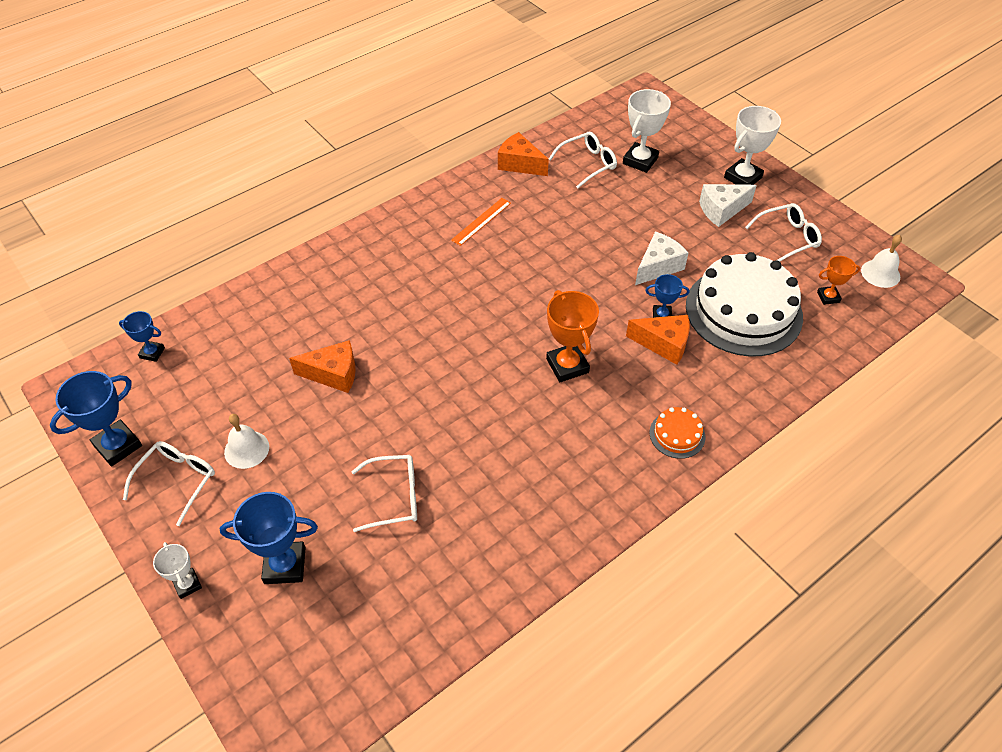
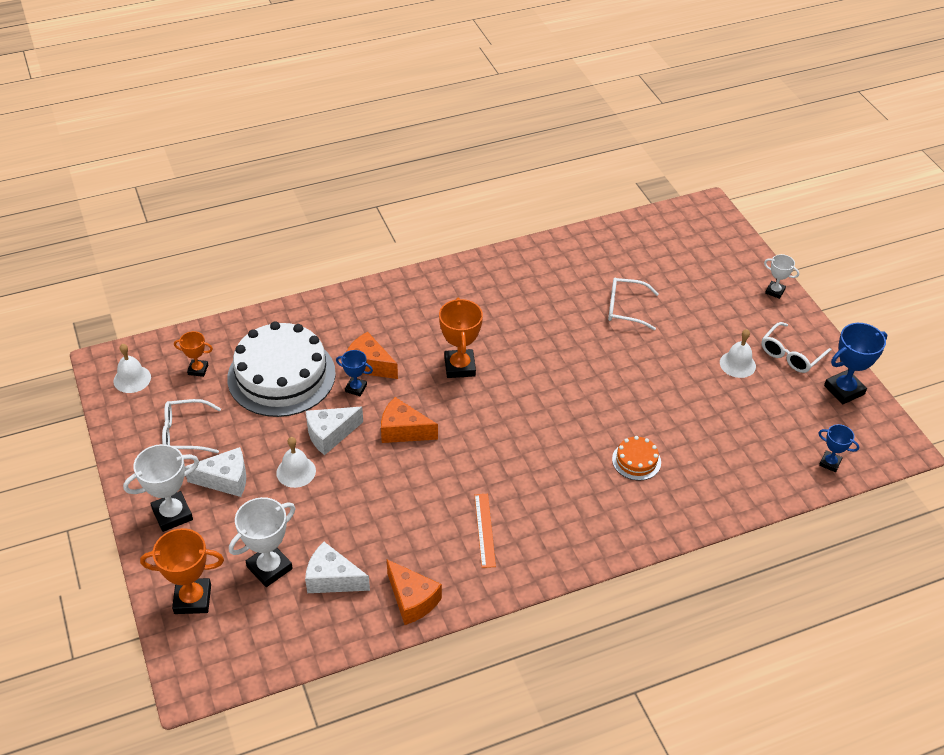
camera: 165 degrees left, 5 degrees down
(187, 584) = (775, 291): white trophy -> white trophy turned 45 degrees counterclockwise
(285, 565) = (707, 287): blue trophy -> none
(333, 374) = (663, 406): orange cheese -> orange cheese (403, 431)
(481, 221) = (484, 530): orange ruler -> orange ruler turned 60 degrees counterclockwise
(587, 164) = (332, 579): white glasses -> white cheese
(667, 229) = (296, 471): none -> white bell
(677, 434) = (399, 300): orange cake -> orange cake (636, 460)
(681, 132) = (192, 599): none -> orange trophy

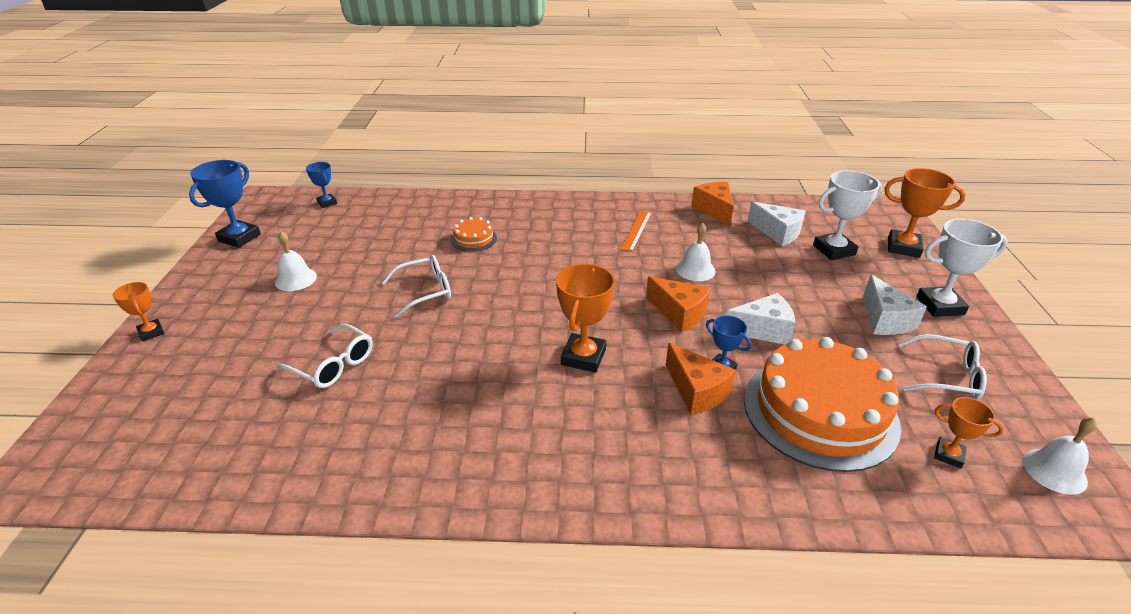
camera: 155 degrees left, 10 degrees down
(225, 480) = (885, 320): white cheese -> white cheese turned 120 degrees counterclockwise
(281, 375) = (820, 411): white cake -> orange cake
(296, 471) = (805, 308): white bell -> white bell (695, 269)
(775, 291) = (151, 332): white trophy -> orange trophy
(791, 354) = (237, 273): white glasses -> white glasses (425, 291)
(844, 390) = (239, 238): blue trophy -> blue trophy turned 60 degrees counterclockwise

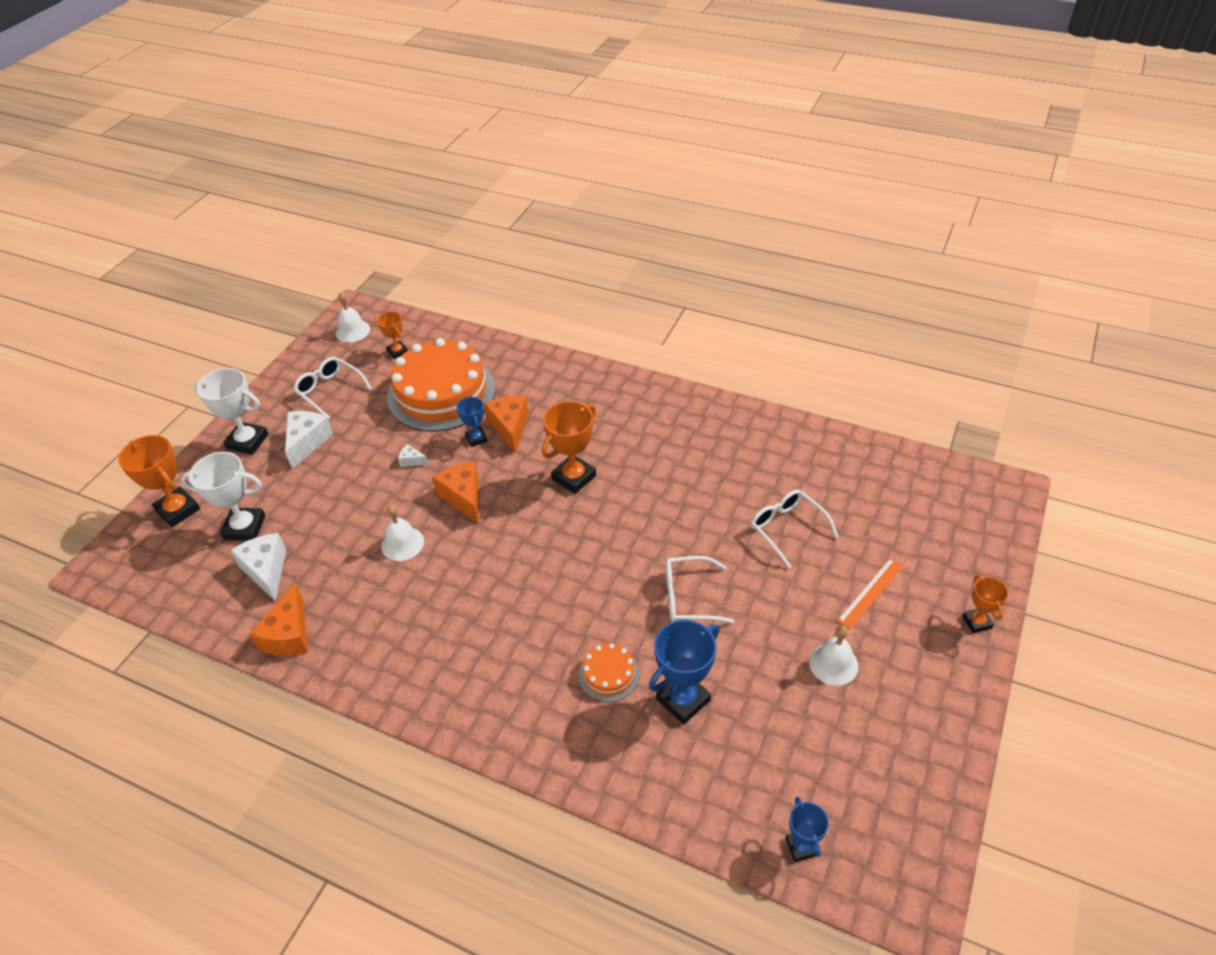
camera: 155 degrees left, 10 degrees up
(239, 238) = (924, 785): blue trophy -> blue trophy (683, 700)
(636, 230) = (410, 626): orange ruler -> orange ruler (870, 592)
(763, 330) = (412, 461): white cheese -> white cheese, size x0.48

